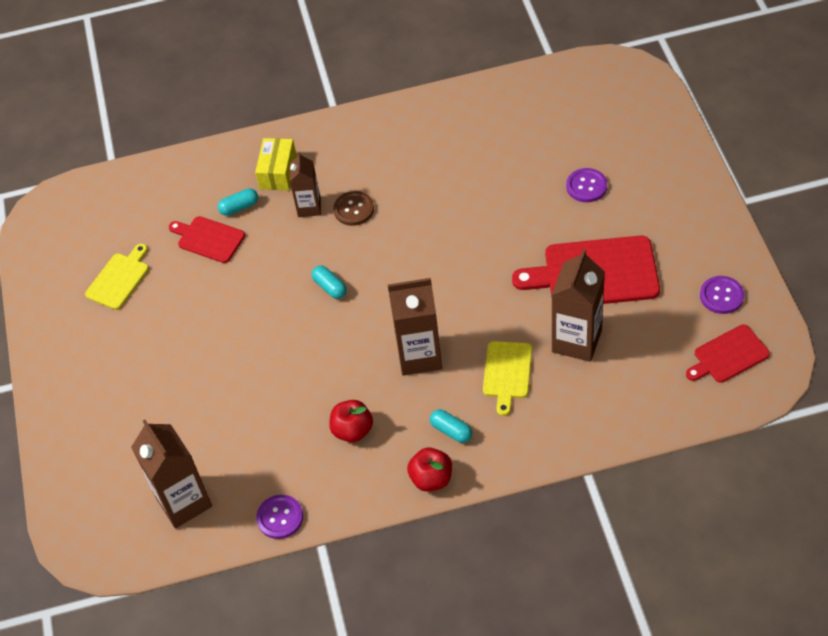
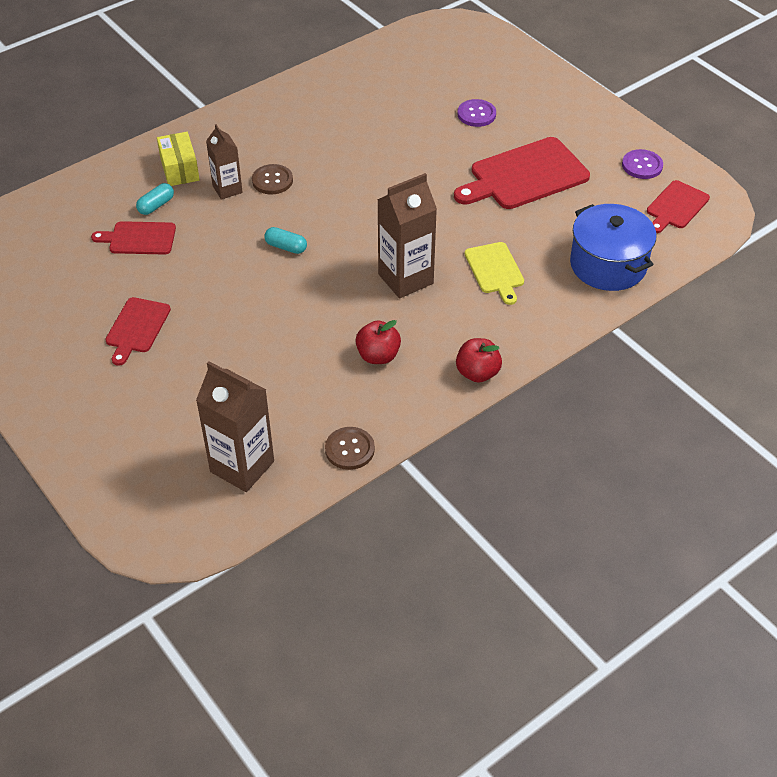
camera: 30 degrees left, 5 degrees down
(119, 279) = (62, 295): yellow cutting board -> none
(164, 333) = (136, 328): none -> red cutting board
(280, 517) = (349, 449): purple button -> brown button
(451, 430) = (472, 329): turquoise capsule -> none
(576, 341) = (541, 230): brown carton -> none
(620, 401) = (608, 265): none -> blue pot

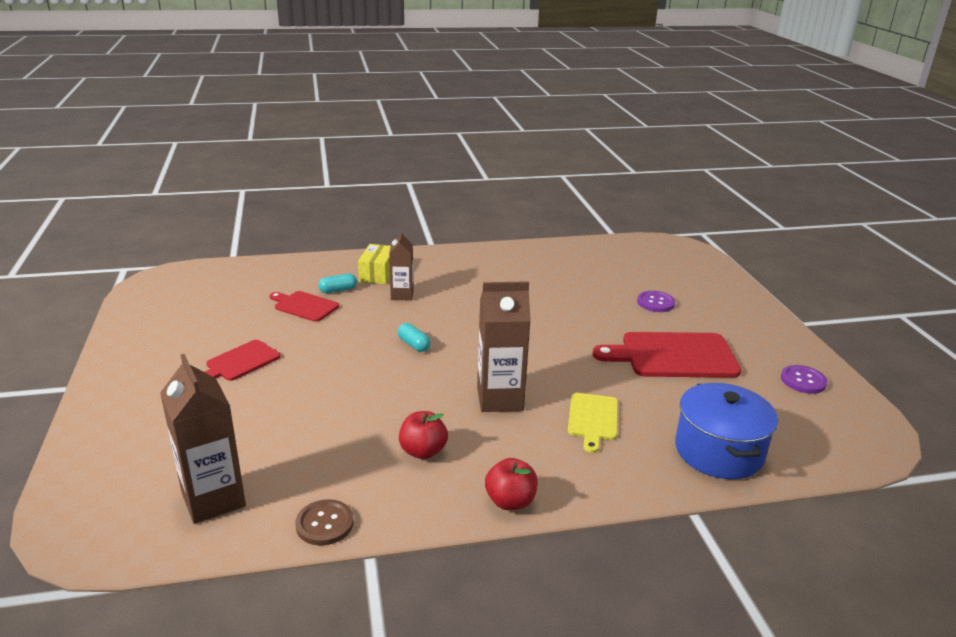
camera: 25 degrees right, 20 degrees down
(272, 180) = (443, 299): brown button -> none
(676, 207) = (825, 424): red cutting board -> none

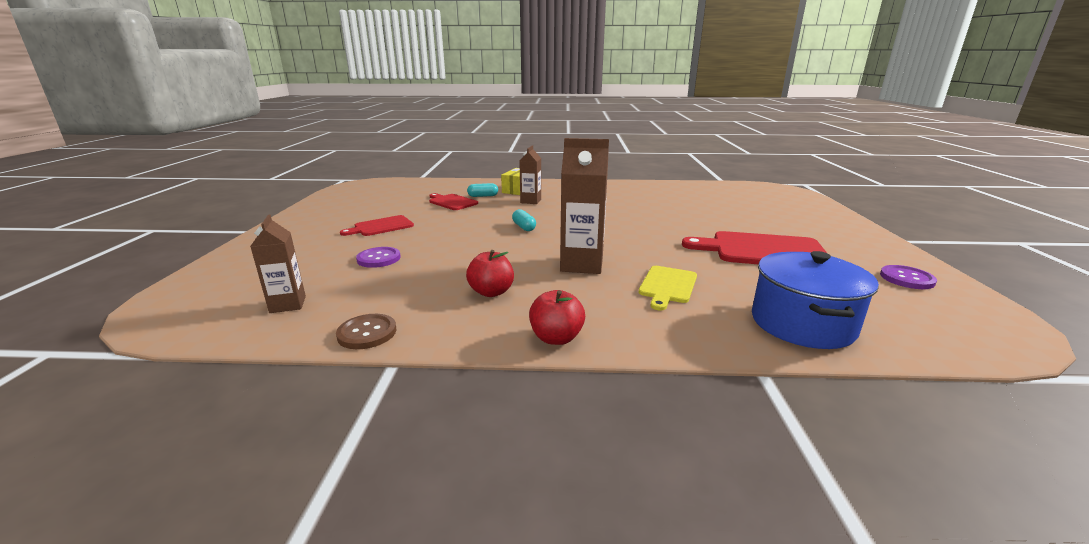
camera: 15 degrees right, 5 degrees down
(213, 499) = (288, 304): brown carton -> brown carton, size x0.62
(655, 303) = (752, 218): purple button -> purple button (379, 259)

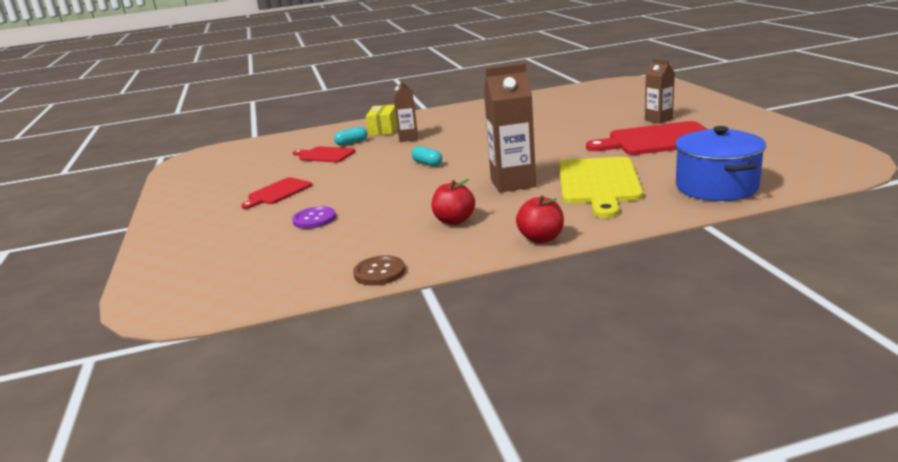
camera: 15 degrees left, 0 degrees up
(288, 304) = (276, 271): brown carton -> brown carton (658, 120)
(667, 286) = (598, 183): yellow cutting board -> yellow cutting board, size x1.76
(906, 279) = (776, 139): purple button -> none

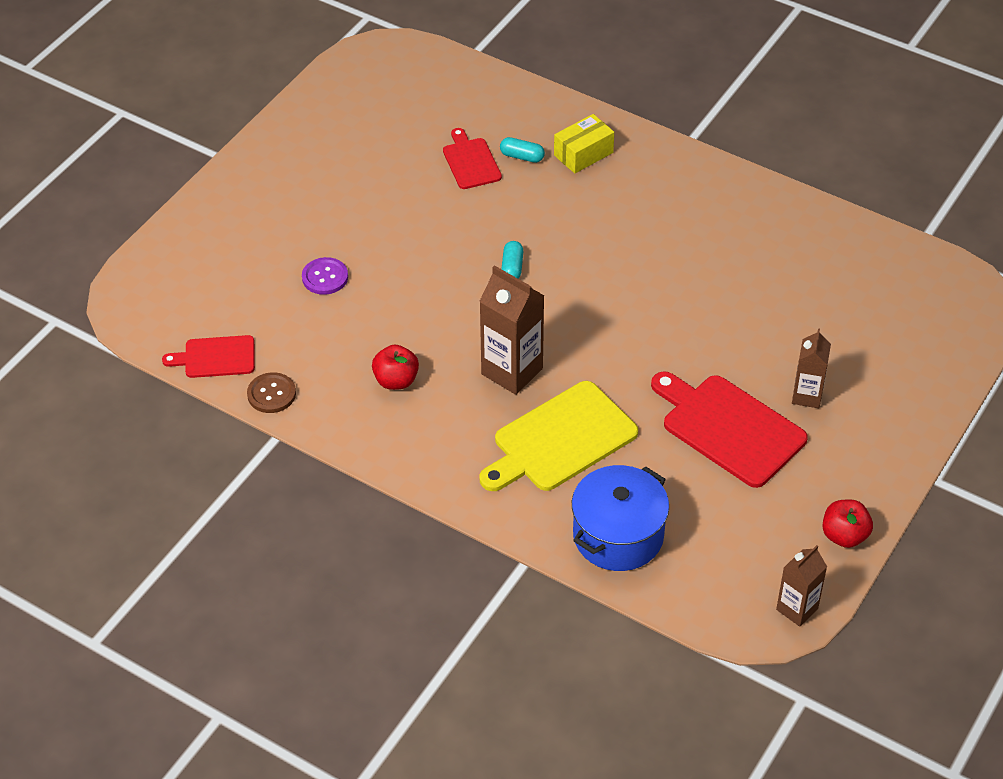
camera: 45 degrees right, 25 degrees up
(278, 192) = (356, 202): red cutting board -> red cutting board (215, 357)
(408, 138) = (573, 198): brown carton -> brown carton (797, 609)
(541, 238) = (406, 462): red apple -> red apple (844, 536)

